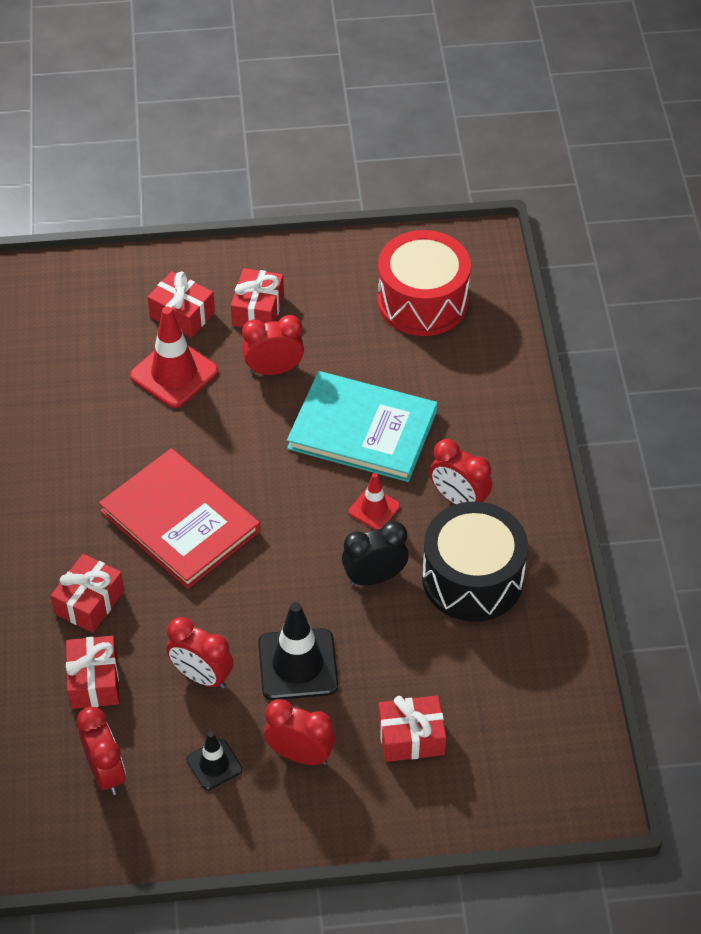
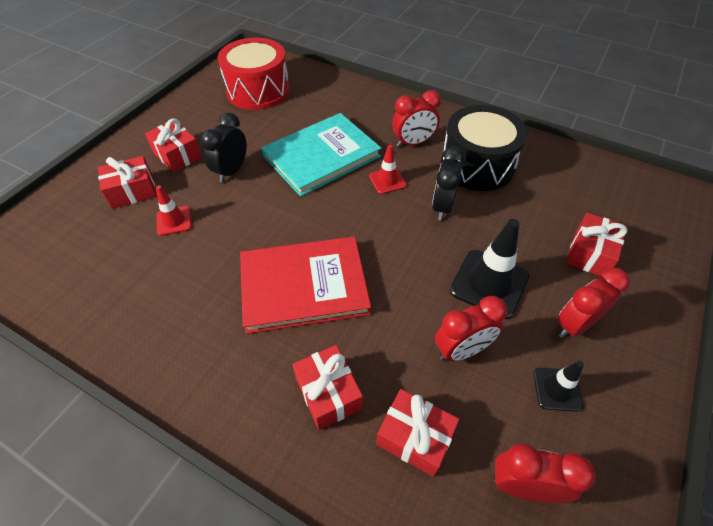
camera: 55 degrees left, 0 degrees up
(174, 373) = (174, 221): red traffic cone -> red traffic cone, size x0.57
(274, 370) = (231, 171): red clock -> black clock

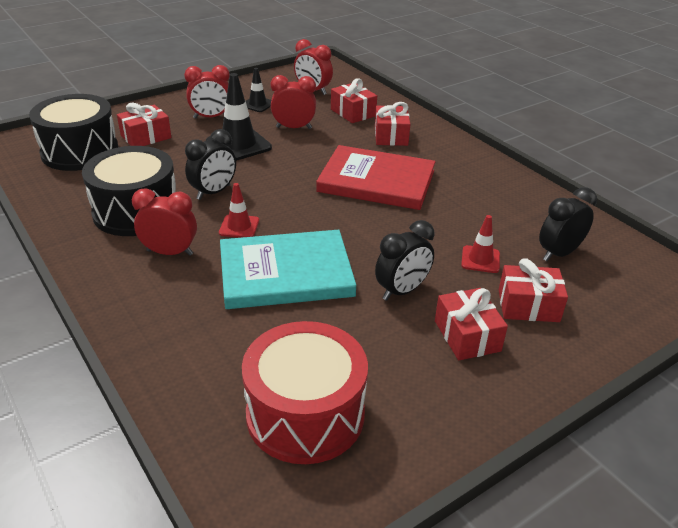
camera: 155 degrees left, 15 degrees down
(99, 254) = (559, 253): none -> black clock
(611, 207) = (80, 151): none -> black drum

